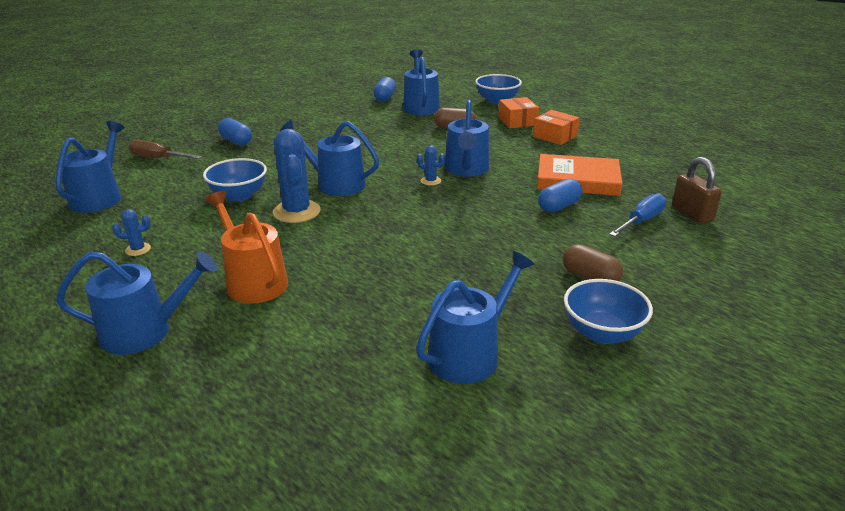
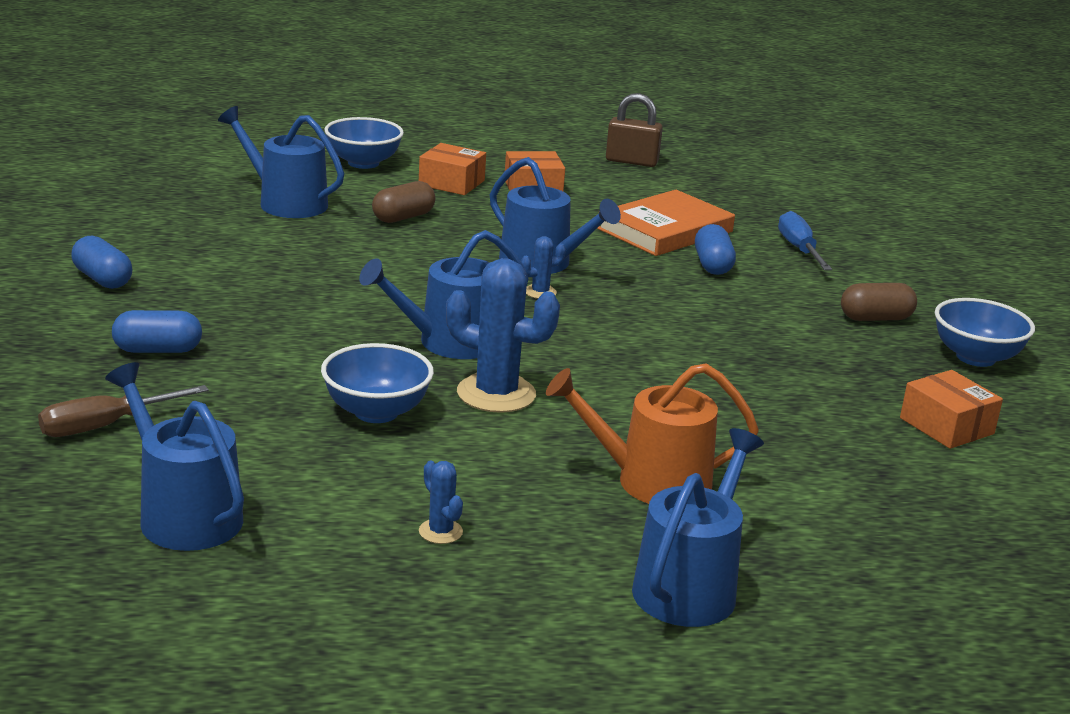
camera: 55 degrees left, 5 degrees down
(138, 249) = (440, 532): blue cactus -> blue cactus turned 60 degrees counterclockwise
(385, 98) = (203, 207): blue capsule -> blue capsule (102, 279)
(469, 354) = (946, 426): blue watering can -> orange box
(692, 214) = (815, 225): brown padlock -> brown padlock (631, 161)

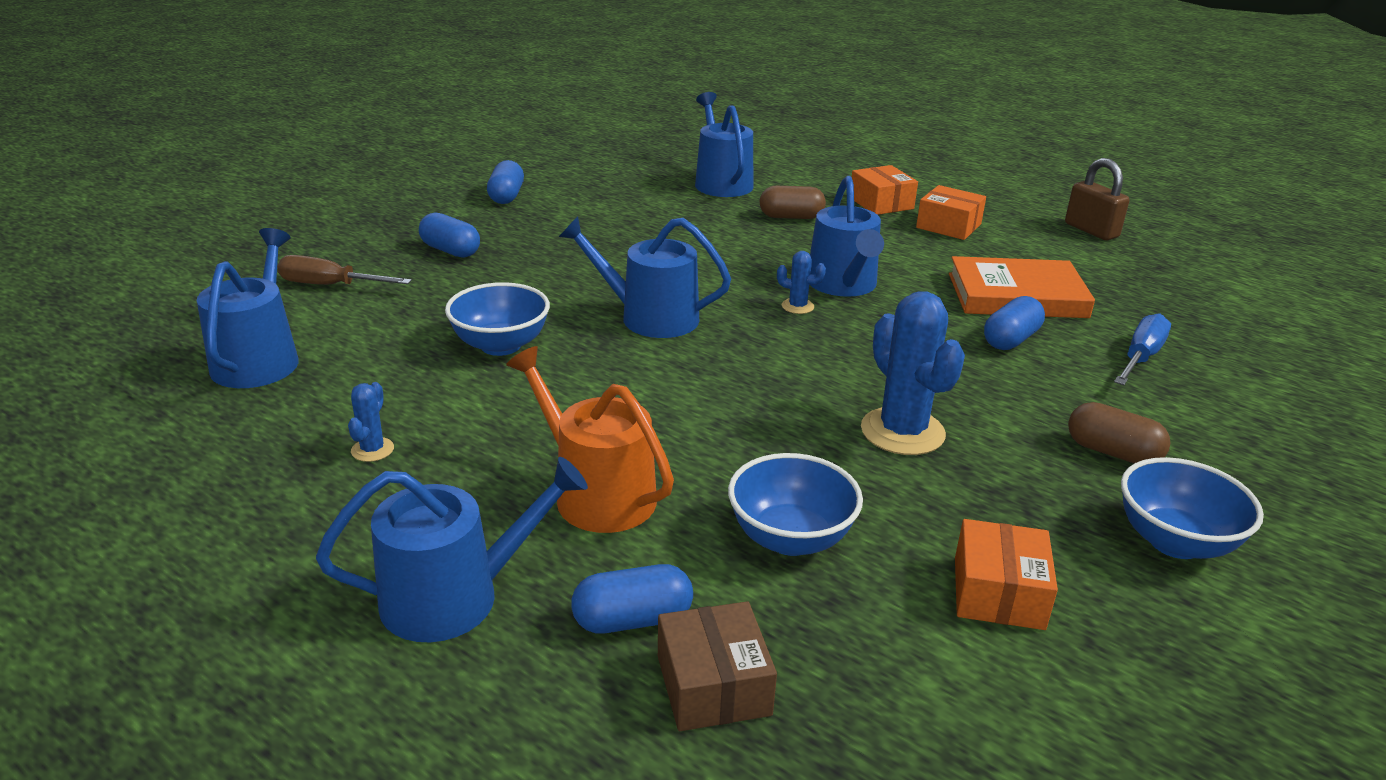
camera: 45 degrees right, 5 degrees up
(363, 163) = (834, 171): blue bowl -> blue bowl (790, 538)
(496, 394) = (610, 369): blue cactus -> blue cactus (902, 432)
(808, 540) = (632, 620): none -> blue capsule
(905, 548) = (713, 685): none -> brown box

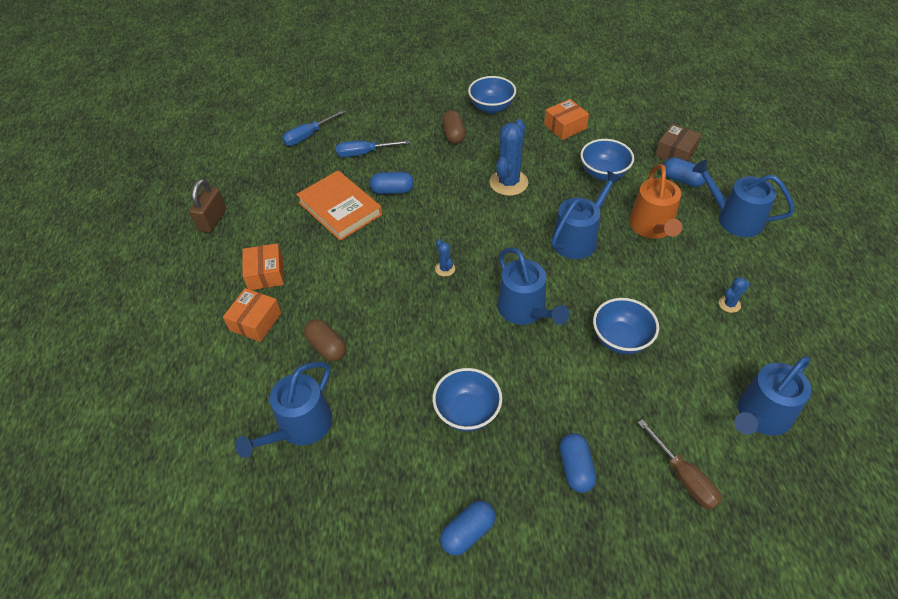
camera: 130 degrees left, 20 degrees up
(598, 238) = (467, 412): none -> blue bowl
(843, 285) = (400, 268): blue watering can -> blue watering can (578, 238)
(1243, 337) = (308, 136): none -> blue screwdriver

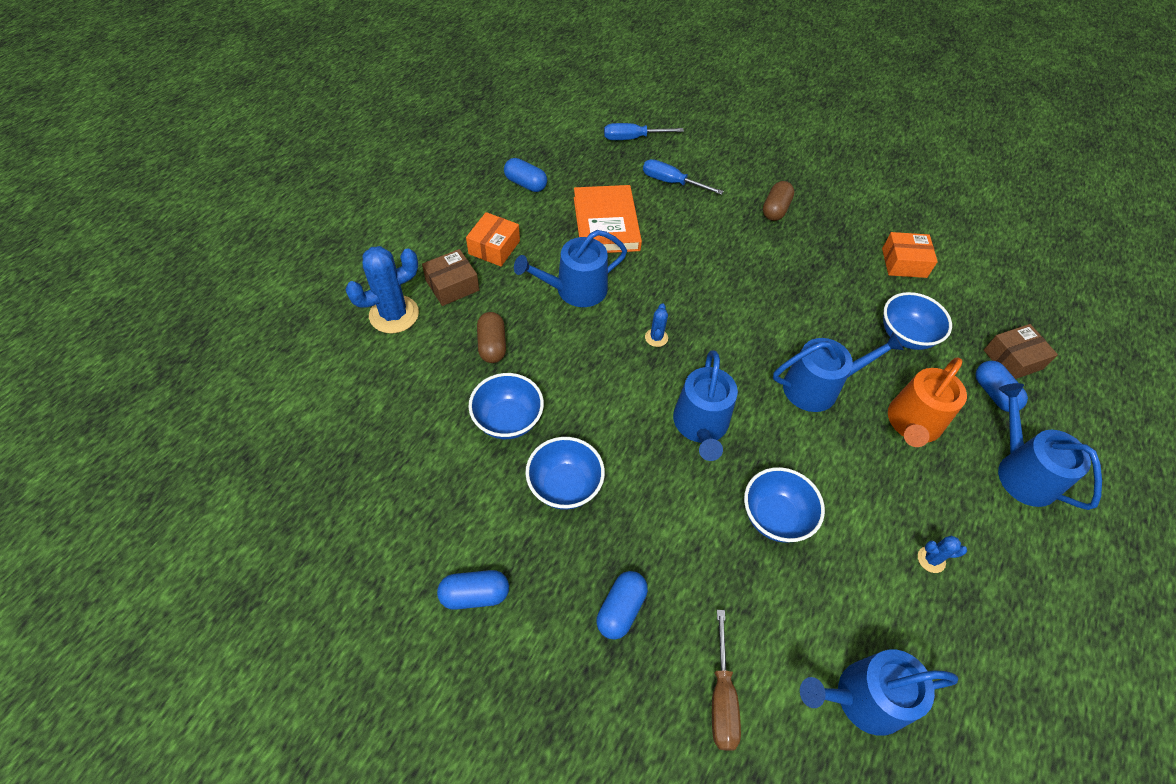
camera: 30 degrees right, 5 degrees up
(212, 220) = (489, 173): brown padlock -> none
(255, 321) = (452, 285): orange box -> brown box
(300, 427) = (414, 401): blue watering can -> blue watering can (575, 290)
(392, 190) = (668, 233): blue capsule -> blue capsule (525, 184)
(491, 107) = (838, 201): blue bowl -> blue bowl (508, 420)
(508, 182) = (791, 288): blue cactus -> blue cactus (394, 314)

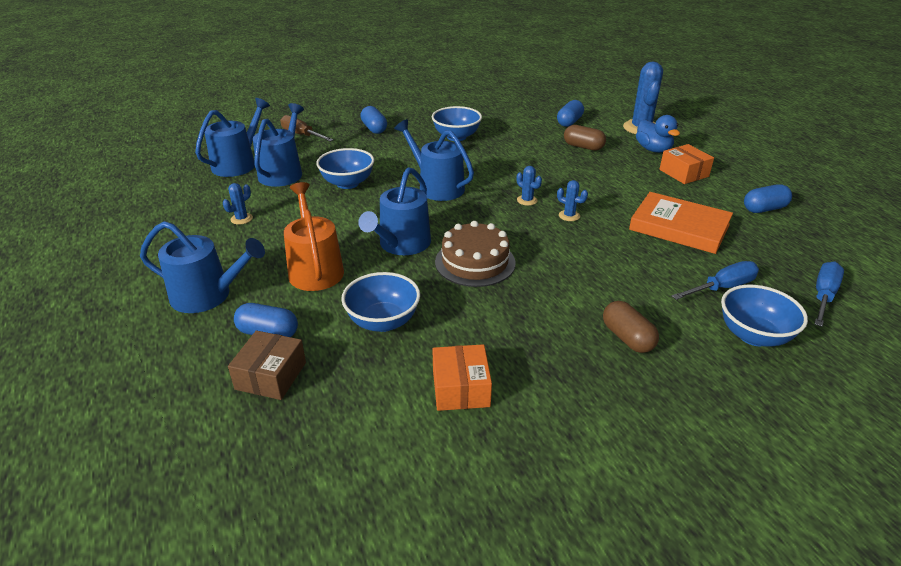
camera: 130 degrees right, 20 degrees down
(452, 285) = (653, 149): brown box -> blue duck
(475, 594) = (432, 104): blue capsule -> blue capsule (569, 122)
(508, 420) = (519, 136): blue bowl -> blue bowl (753, 335)
(575, 290) = (608, 188): blue watering can -> blue watering can (282, 172)
(654, 296) = (569, 216): none -> blue cactus
(785, 323) = (475, 262): none -> brown cake
(904, 263) = (461, 388): orange box -> orange box turned 45 degrees counterclockwise

